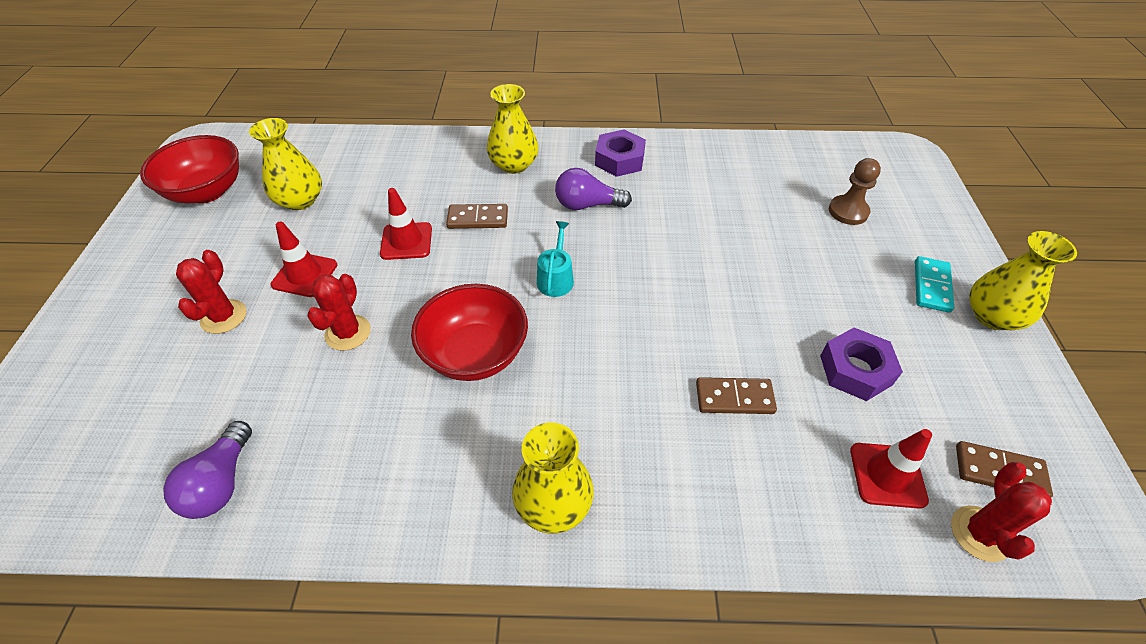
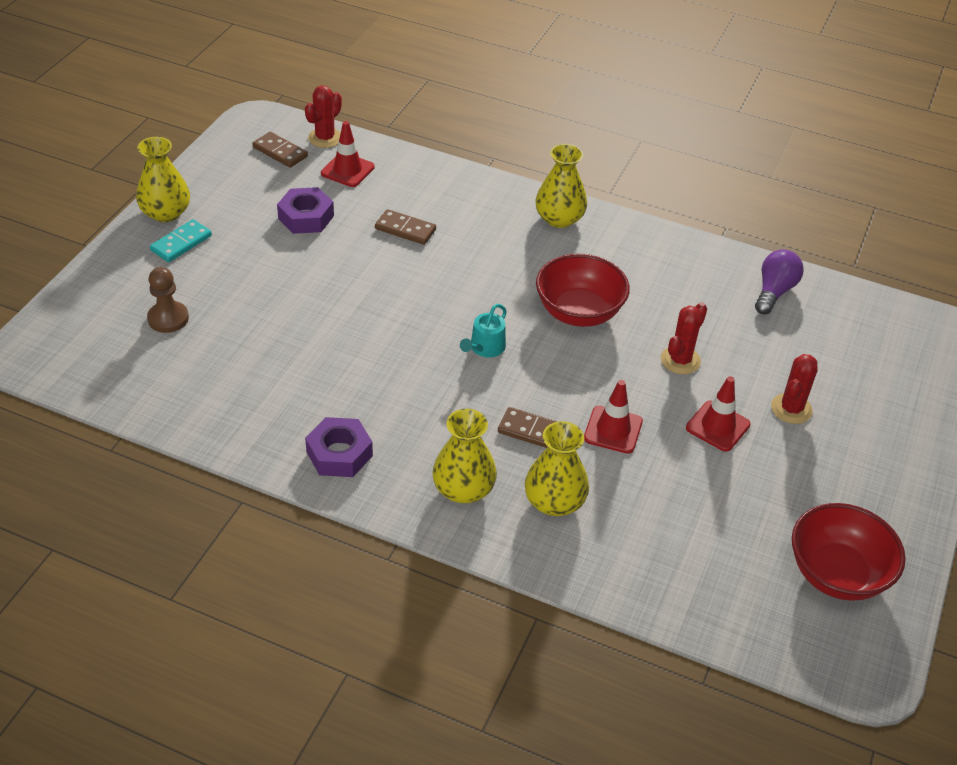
camera: 160 degrees left, 5 degrees down
(300, 200) = (723, 522): yellow vase -> yellow vase (554, 502)
(587, 205) = (412, 409): purple light bulb -> none

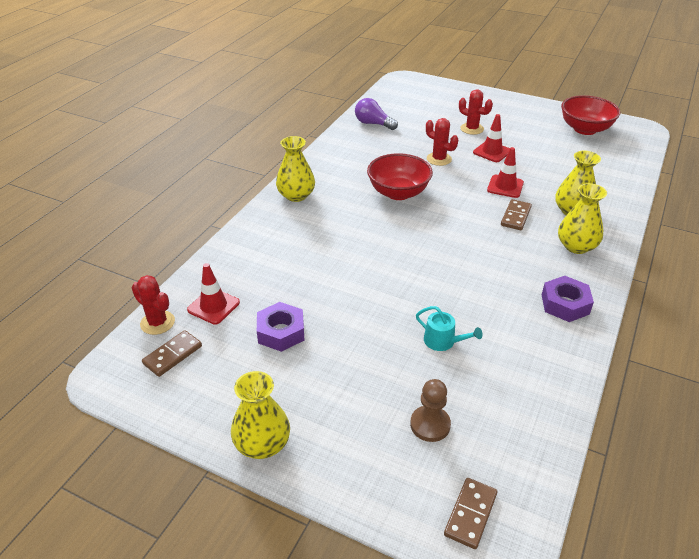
camera: 85 degrees left, 5 degrees down
(181, 243) = (315, 425): turquoise domino -> none
(405, 229) = (303, 271): brown domino -> brown domino (470, 514)
(485, 348) = (440, 233): turquoise watering can -> turquoise watering can (443, 341)

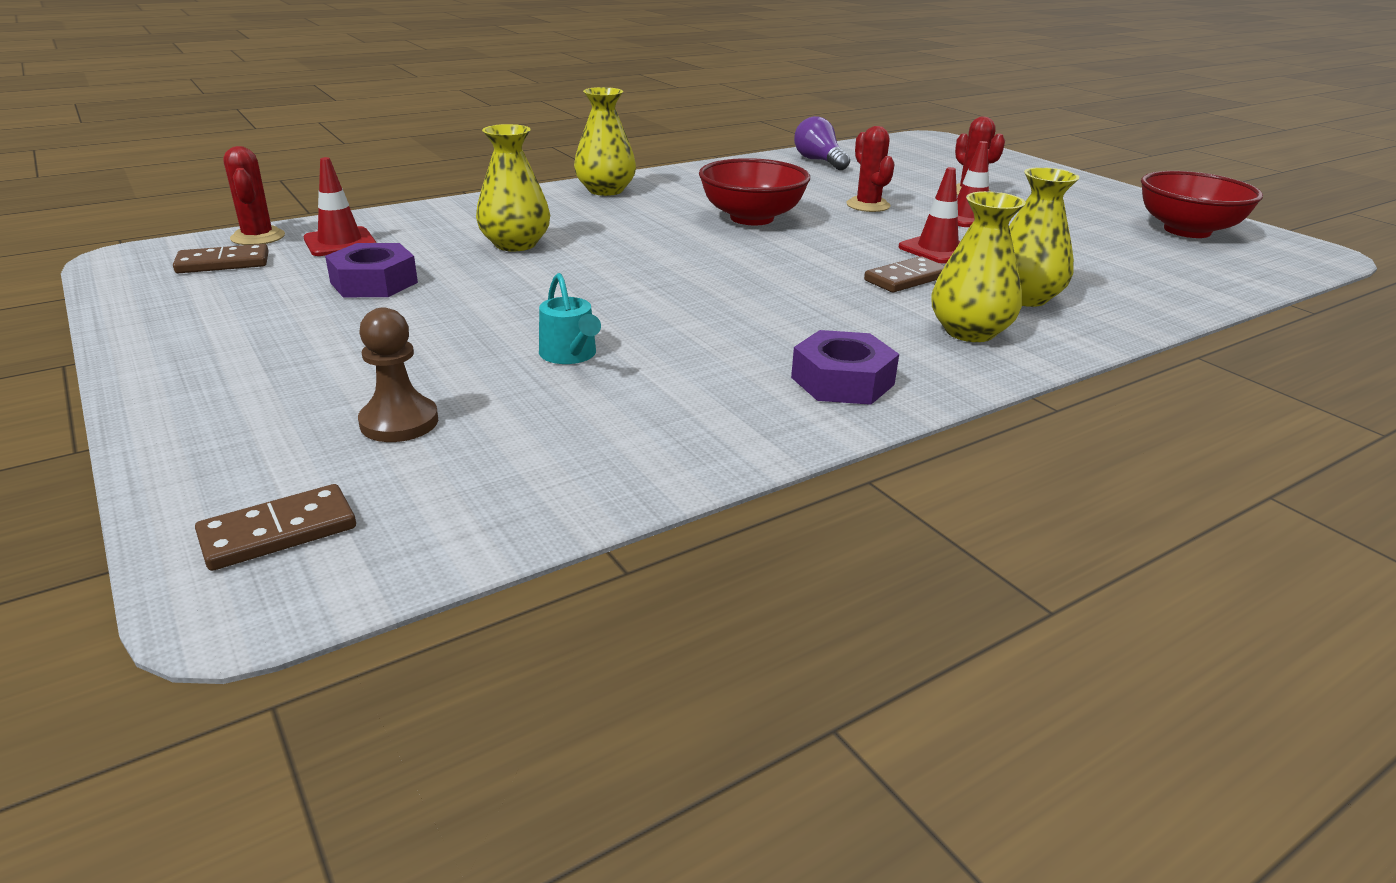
camera: 30 degrees right, 10 degrees down
(262, 444) = (167, 360): yellow vase -> yellow vase (515, 244)

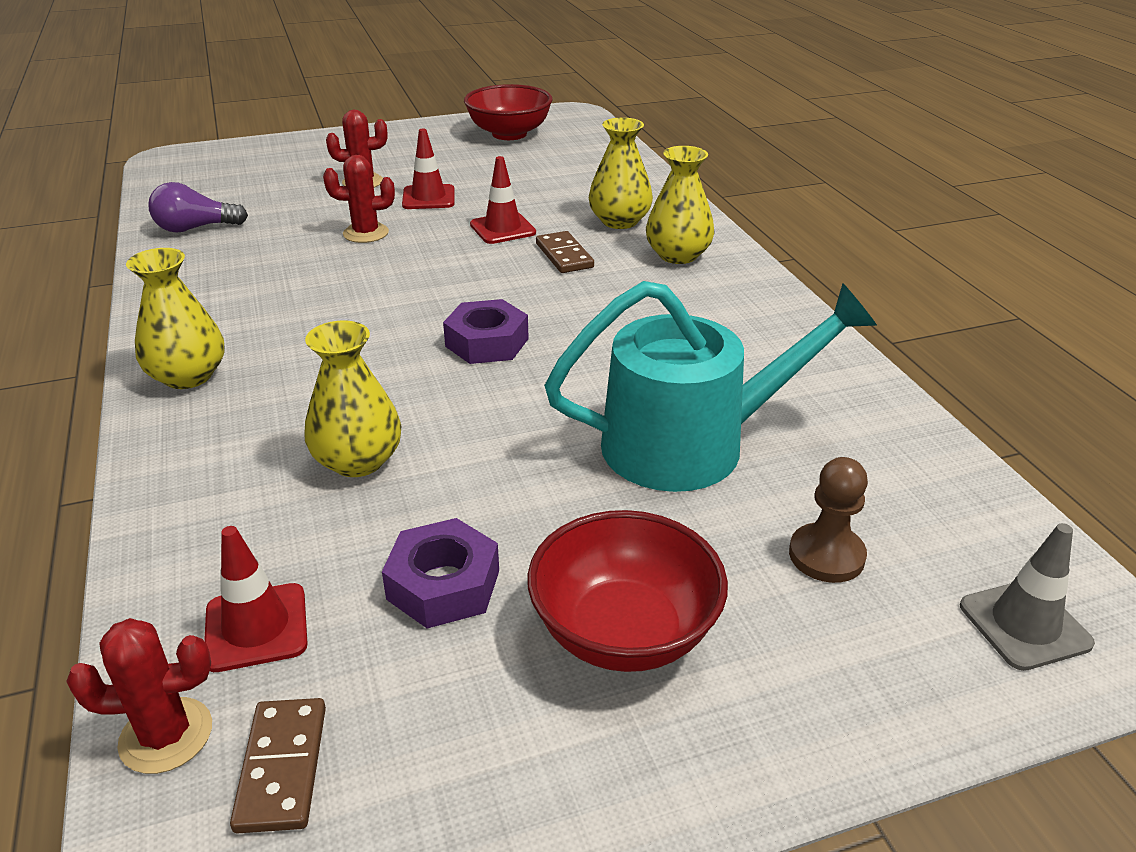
camera: 75 degrees left, 5 degrees up
(278, 532) = (1024, 625): brown domino -> grey traffic cone
(570, 355) = (690, 444): turquoise watering can -> turquoise watering can, size x2.45
(752, 218) = (363, 297): red bowl -> red bowl (624, 632)
(842, 381) = (757, 321): purple nut -> purple nut (487, 342)

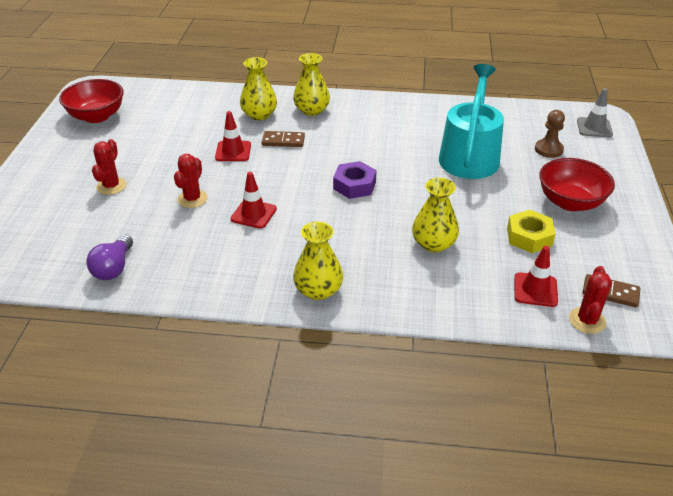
camera: 65 degrees left, 5 degrees up
(428, 198) = (164, 166): red traffic cone -> red traffic cone (253, 214)
(443, 584) = (529, 237): purple nut -> yellow nut

